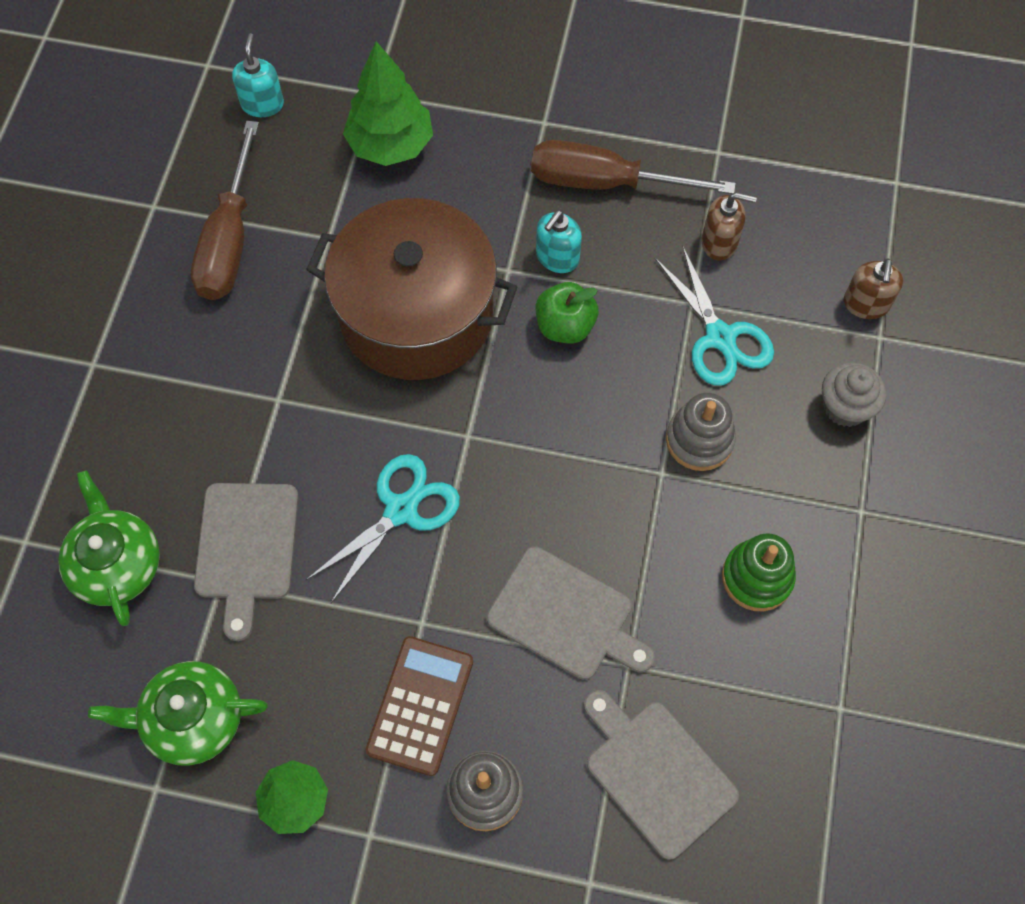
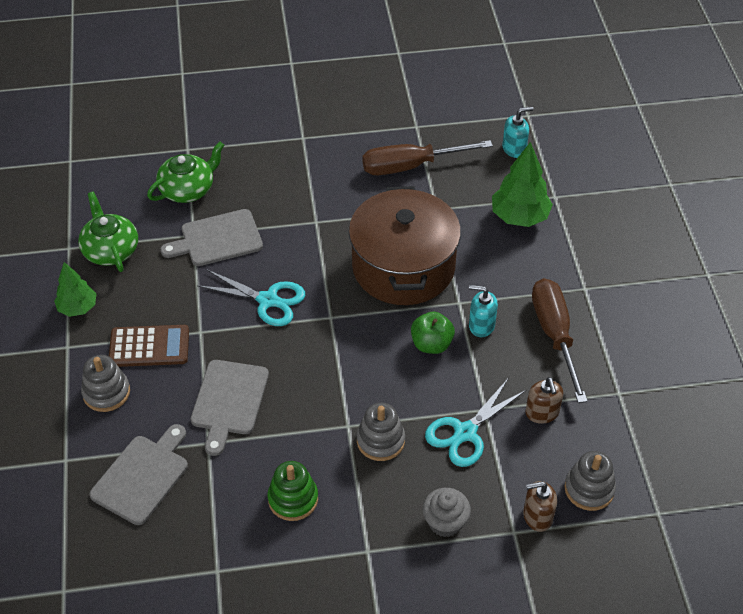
camera: 70 degrees right, 15 degrees down
(844, 236) = (589, 489): none -> grey stacking toy

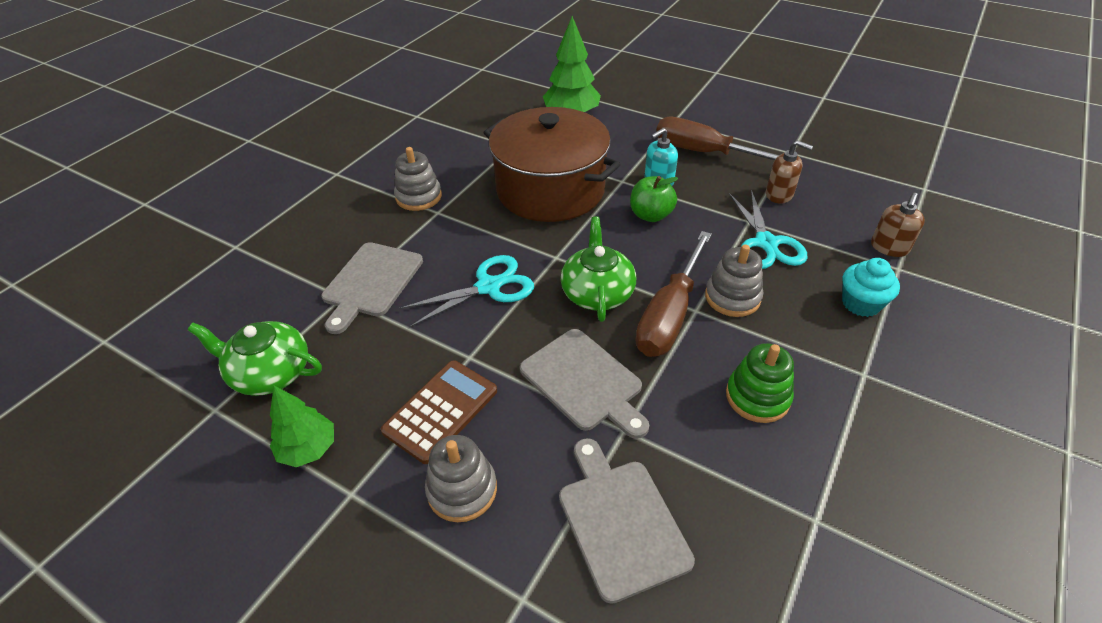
camera: 50 degrees left, 5 degrees down
(188, 189) = (282, 271): green teapot -> green teapot (597, 292)
(410, 166) = (452, 137): brown screwdriver -> brown screwdriver (670, 315)
(445, 522) = (861, 303): grey cupcake -> turquoise cupcake
(514, 148) = (504, 87): turquoise soap dispenser -> none
(589, 489) = (877, 208): grey stacking toy -> grey stacking toy (418, 197)

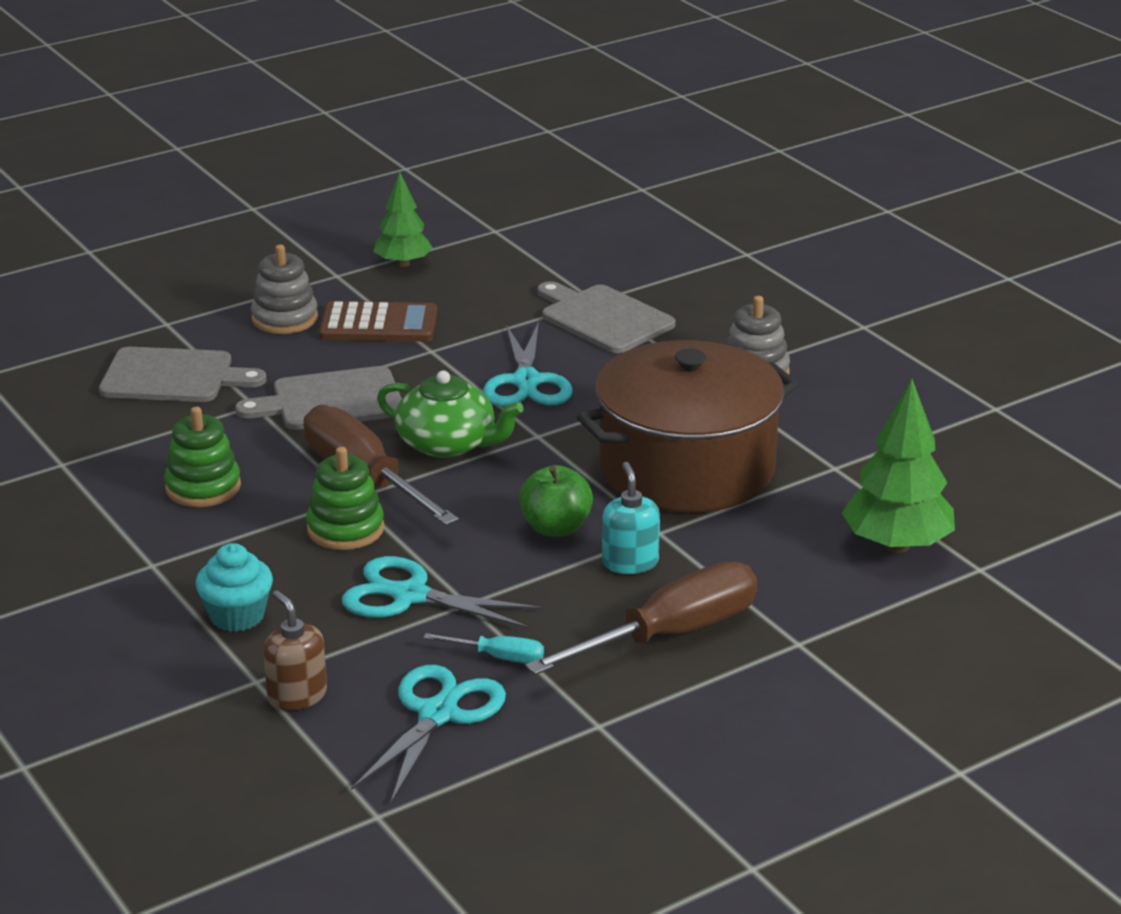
camera: 115 degrees right, 15 degrees down
(270, 372) = (516, 256): green teapot -> none
(441, 411) = (378, 324): brown calculator -> brown calculator turned 60 degrees counterclockwise
(732, 297) = (345, 529): grey stacking toy -> green stacking toy
(779, 195) = (499, 657): brown soap dispenser -> turquoise screwdriver
(841, 197) = (438, 714): none -> turquoise scissors

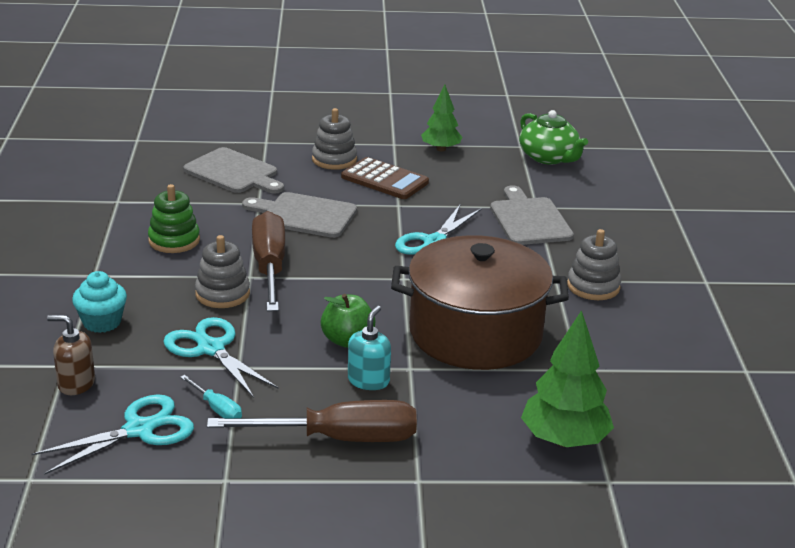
camera: 30 degrees right, 0 degrees up
(297, 695) = (76, 383): brown soap dispenser -> brown soap dispenser turned 75 degrees counterclockwise
(345, 529) = (222, 294): green stacking toy -> grey stacking toy
(448, 444) = (342, 264): green teapot -> green teapot (549, 157)

